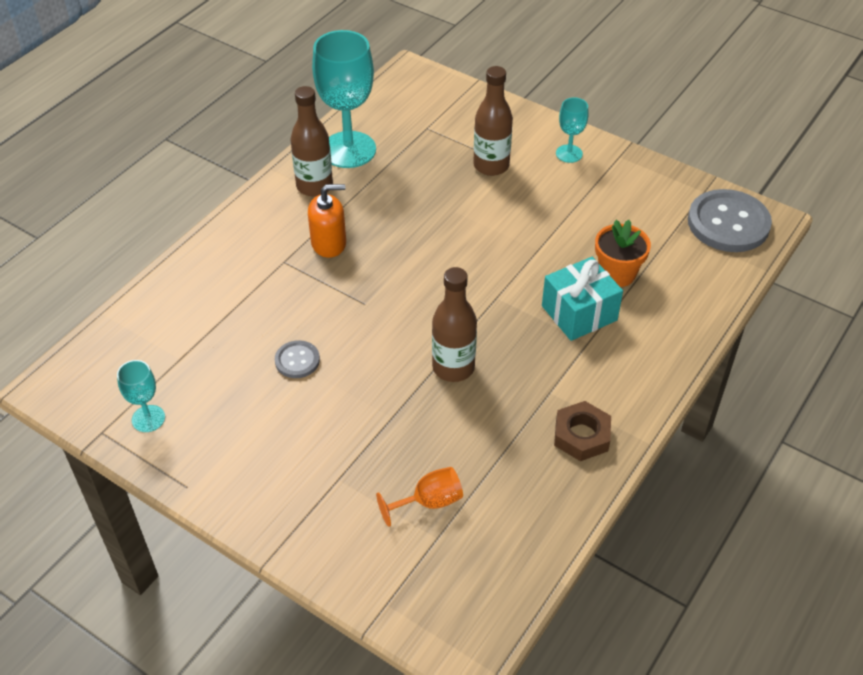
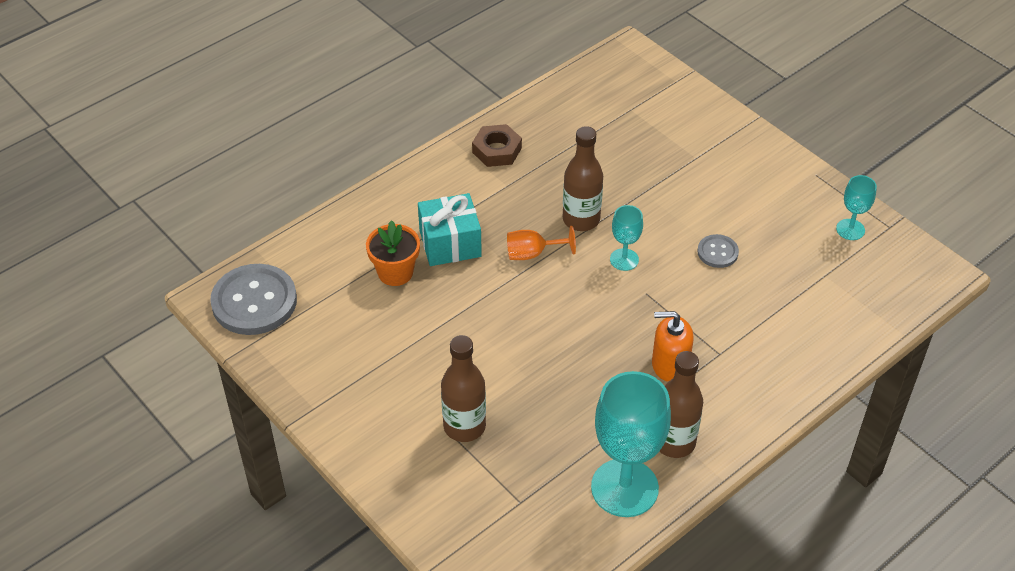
camera: 165 degrees left, 0 degrees up
(429, 502) = (630, 130): orange goblet -> orange goblet (532, 253)
(569, 154) = (368, 424): turquoise goblet -> turquoise goblet (624, 259)

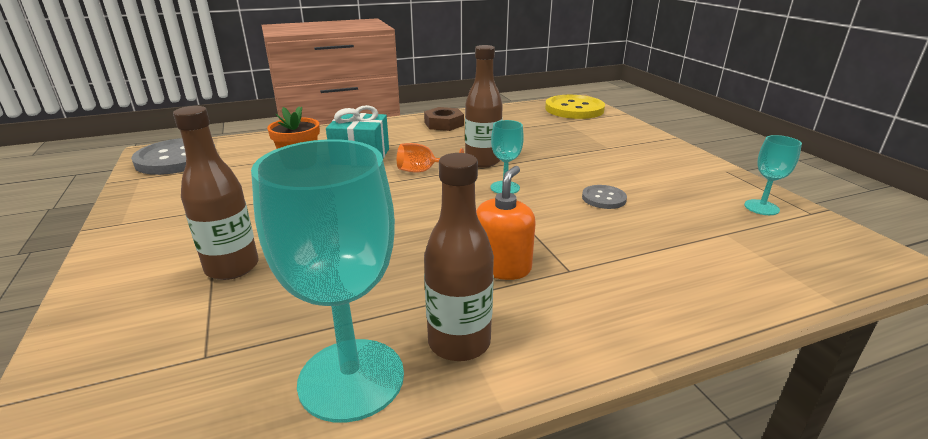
camera: 20 degrees right, 20 degrees down
(631, 74) = (574, 109): none -> yellow button
(669, 364) = (502, 267): orange soap dispenser -> orange soap dispenser turned 90 degrees clockwise

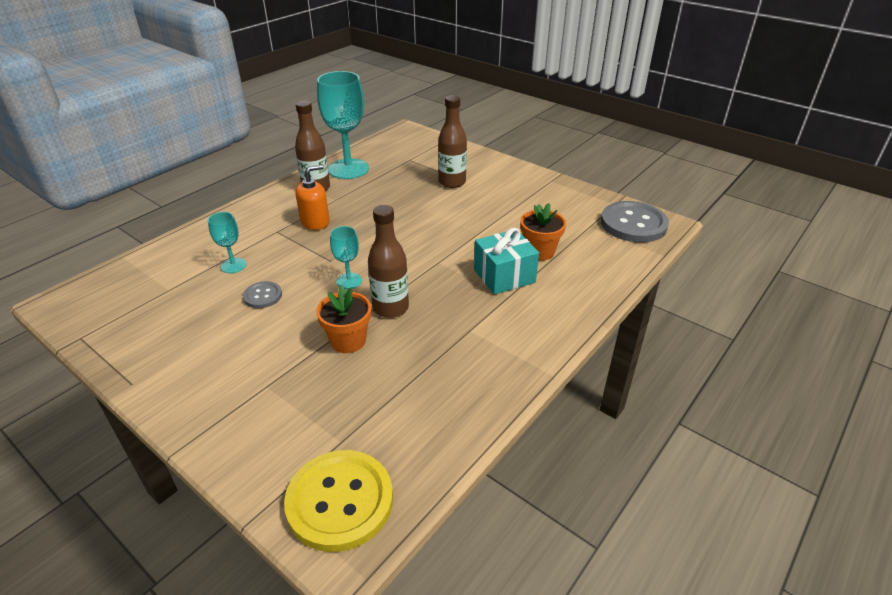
camera: 150 degrees right, 10 degrees up
(423, 171) = (430, 276): orange goblet -> none
(444, 124) = (492, 365): brown nut -> none
(502, 267) = (315, 222): orange soap dispenser -> orange soap dispenser turned 120 degrees counterclockwise
(534, 153) = (348, 341): none -> orange flower pot
(761, 207) = (123, 330): turquoise goblet -> turquoise goblet (233, 265)

